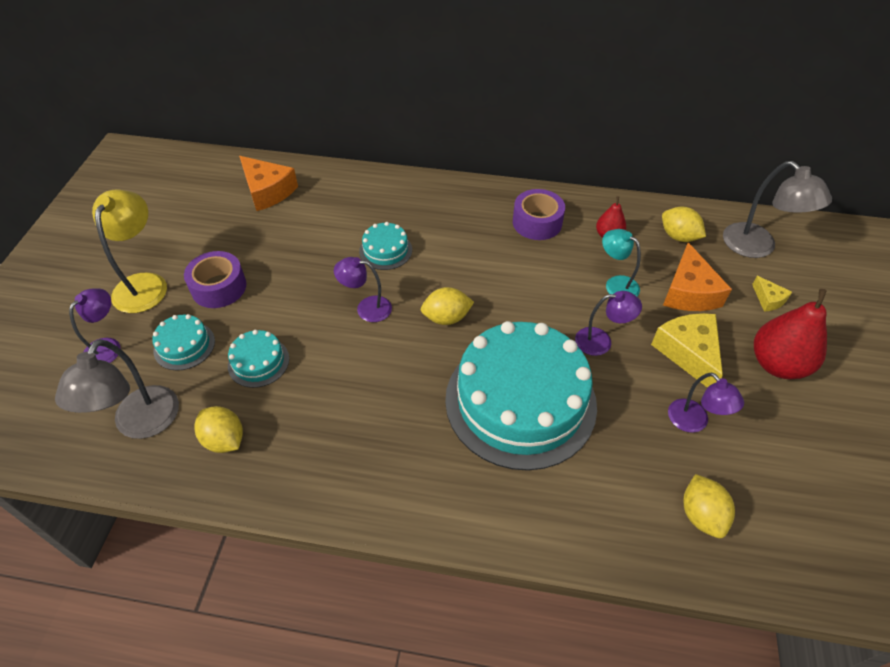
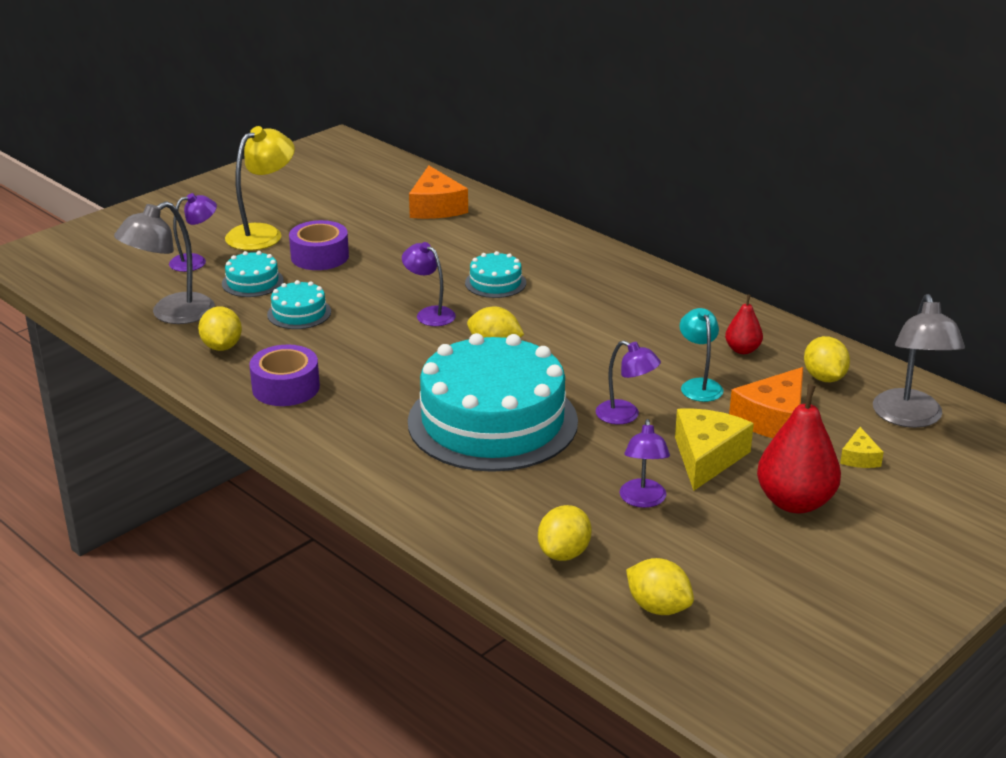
camera: 35 degrees right, 20 degrees down
(537, 222) = (676, 315): purple tape -> purple tape (286, 387)
(810, 529) = (658, 607): none -> yellow lemon

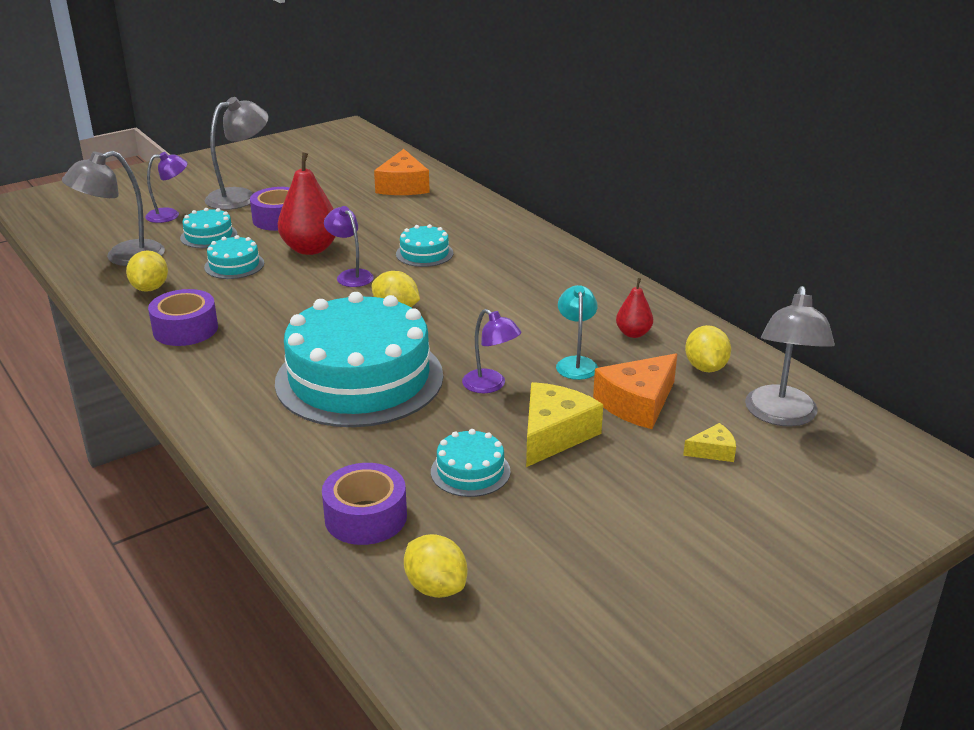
camera: 10 degrees right, 0 degrees up
(263, 233) = (240, 197): yellow lamp -> grey lamp
(564, 553) = (365, 517): yellow lemon -> purple tape
(643, 500) = (470, 471): purple lamp -> turquoise cake
(795, 502) = (627, 490): red pear -> red pear (310, 249)
(859, 458) = (713, 451): yellow cheese -> yellow cheese turned 120 degrees counterclockwise

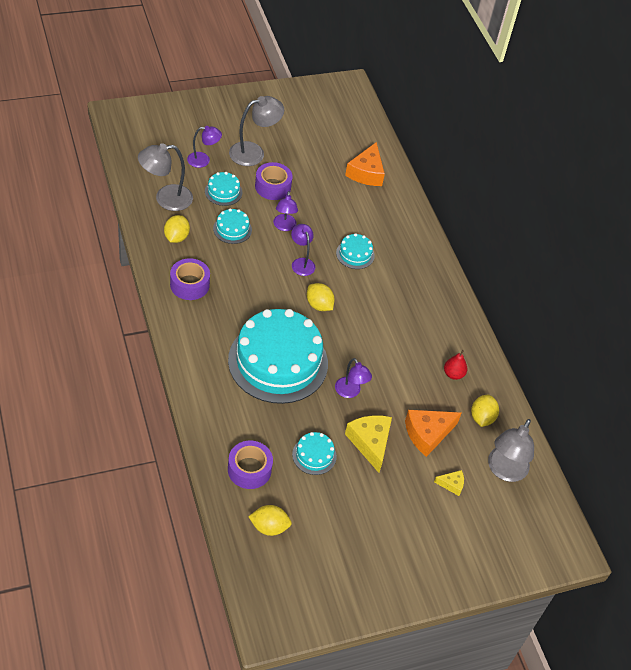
camera: 10 degrees right, 20 degrees up
(310, 249) = (284, 226): red pear -> purple lamp
(436, 587) = (269, 527): yellow lemon -> yellow lemon turned 60 degrees counterclockwise
(554, 434) = (370, 443): yellow cheese -> yellow cheese turned 60 degrees counterclockwise
(576, 363) = (407, 389): turquoise lamp -> none

